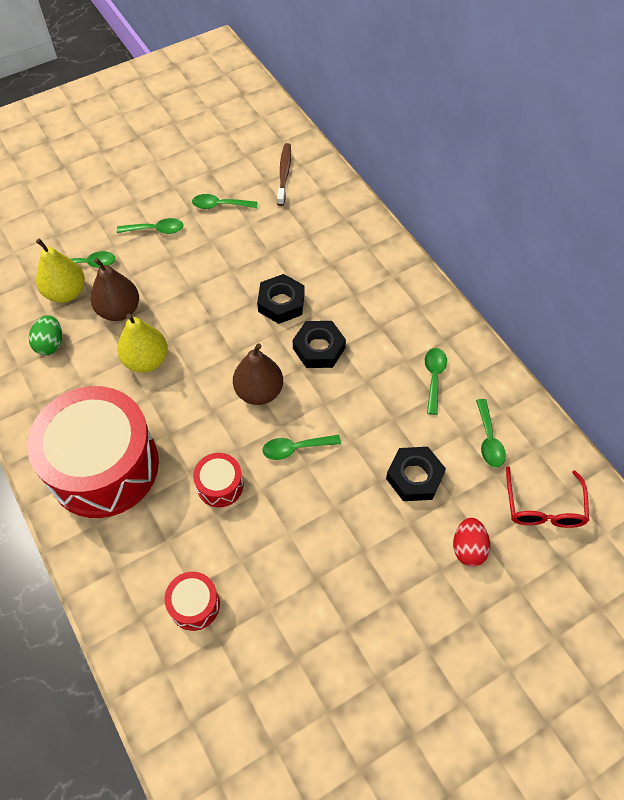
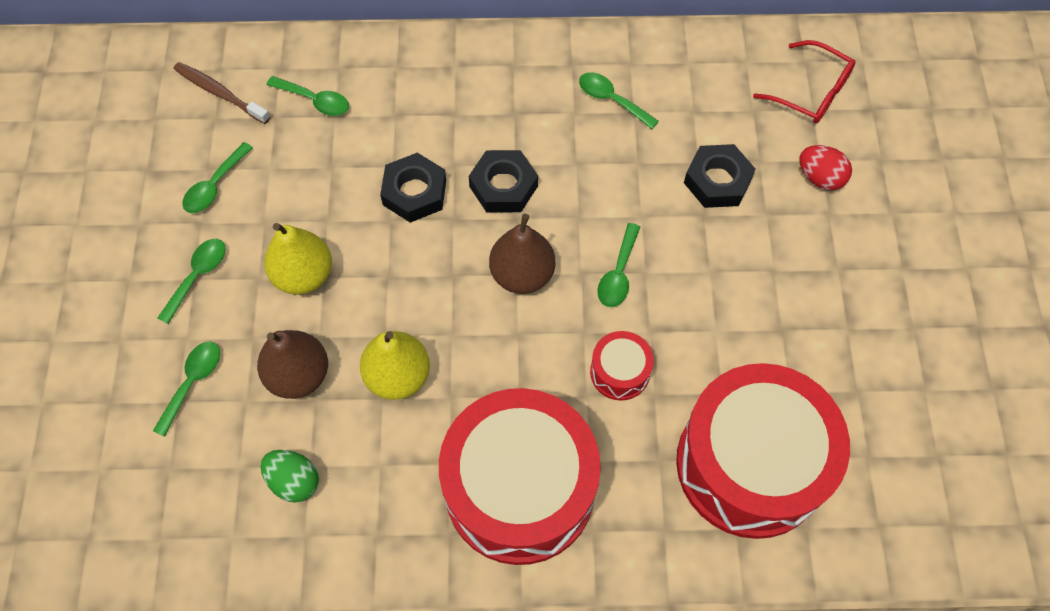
camera: 60 degrees left, 5 degrees up
(66, 292) = (222, 428): yellow pear -> yellow pear (303, 275)
(194, 605) = (750, 464): red drum -> red drum, size x2.39
(488, 440) = (713, 94): green spoon -> green spoon (315, 100)

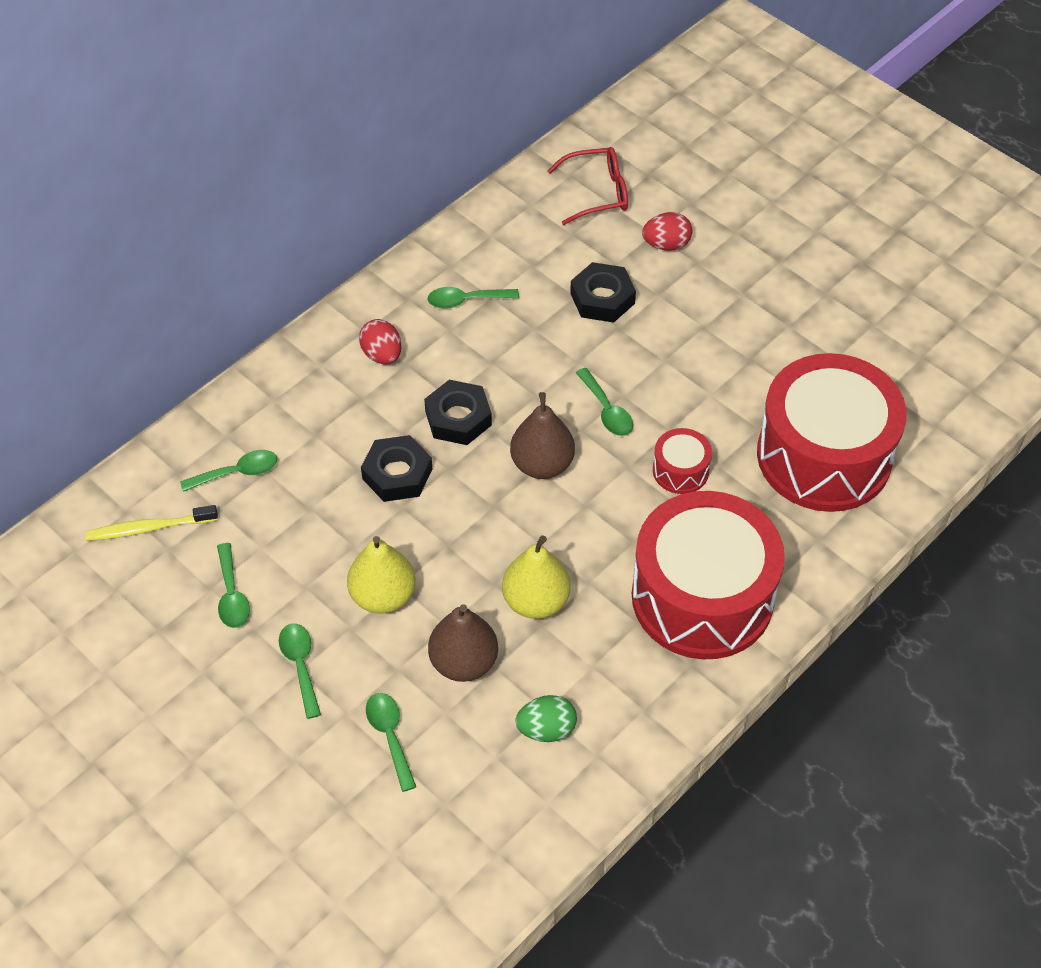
camera: 45 degrees left, 10 degrees down
(220, 93) = (149, 528): brown toothbrush -> yellow toothbrush
(505, 93) = (382, 355): none -> red egg

